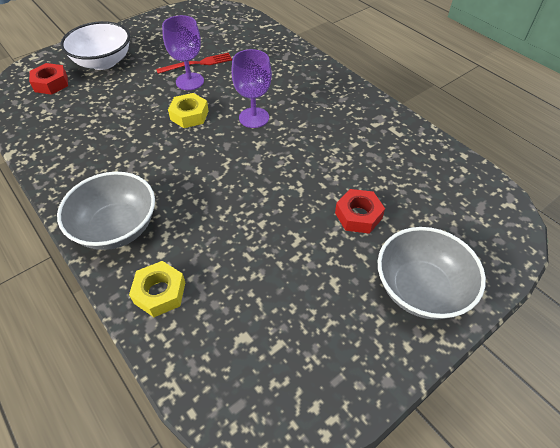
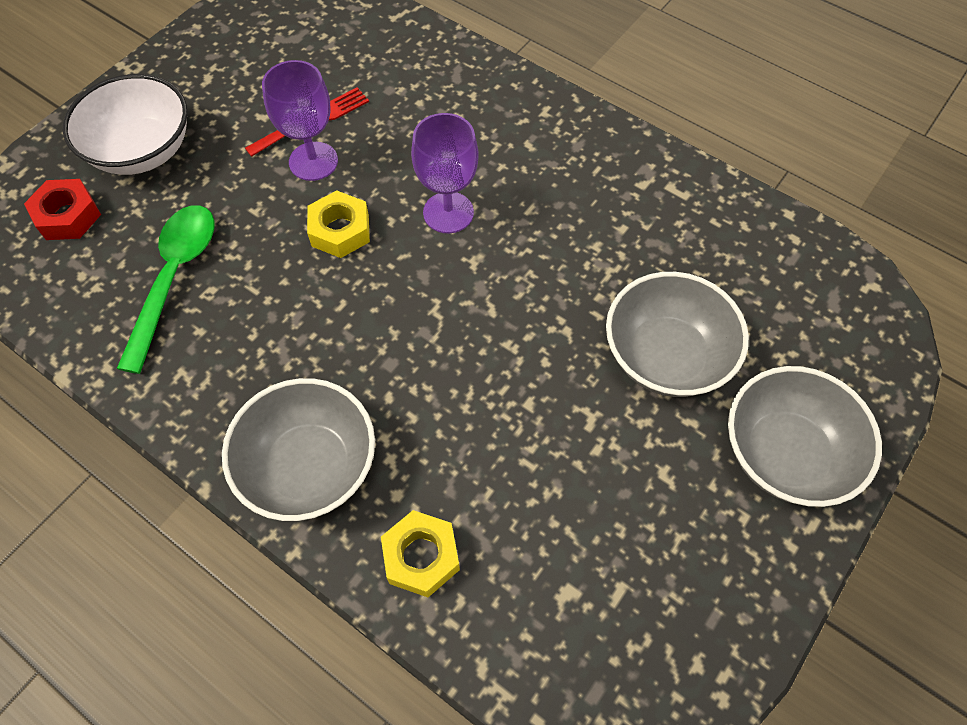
camera: 15 degrees left, 10 degrees up
(90, 121) = (174, 278): none -> green spoon
(358, 215) = (666, 356): red nut -> grey bowl

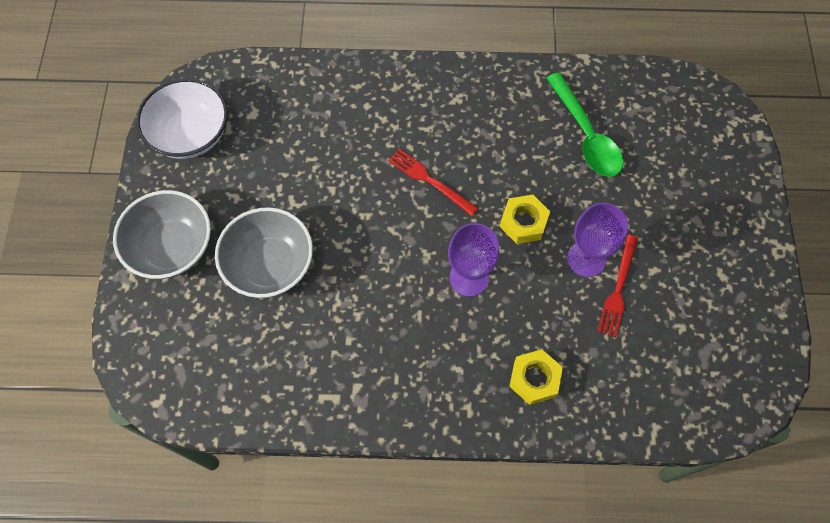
camera: 145 degrees right, 5 degrees up
(68, 216) = (686, 130): red nut -> none
(142, 151) = (696, 196): white bowl -> white bowl (191, 135)
(309, 466) = (420, 92): grey bowl -> none
(400, 338) = (430, 181): none -> red fork
(421, 556) = (333, 88): yellow nut -> yellow nut (534, 379)

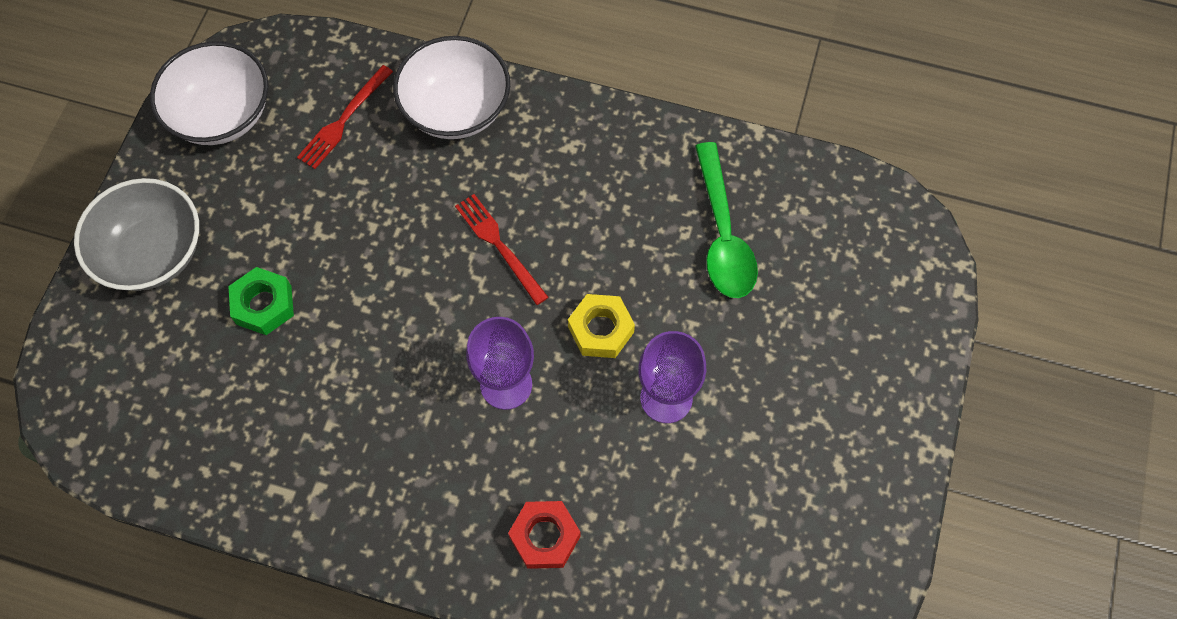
camera: 15 degrees right, 0 degrees up
(270, 265) = (264, 305): grey bowl -> green nut
(365, 91) = (456, 109): none -> white bowl
(534, 379) = (545, 537): yellow nut -> red nut
(618, 288) = (694, 448): red fork -> red fork (344, 119)

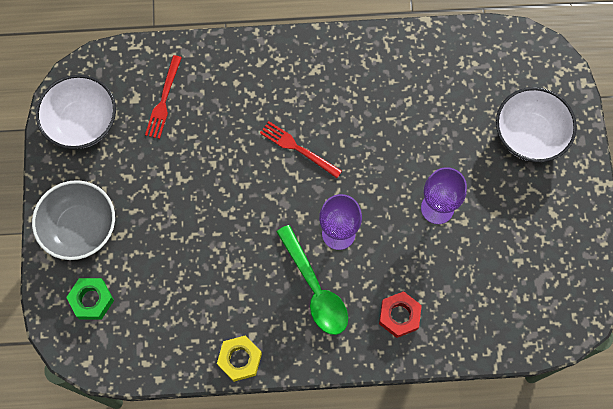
camera: 20 degrees left, 5 degrees up
(264, 305) = (167, 236): green nut -> green nut (91, 300)
(456, 109) = (233, 69): white bowl -> white bowl (529, 135)
(601, 330) = (382, 180): yellow nut -> yellow nut (240, 359)
(722, 234) = (431, 95): green spoon -> green spoon (315, 288)

